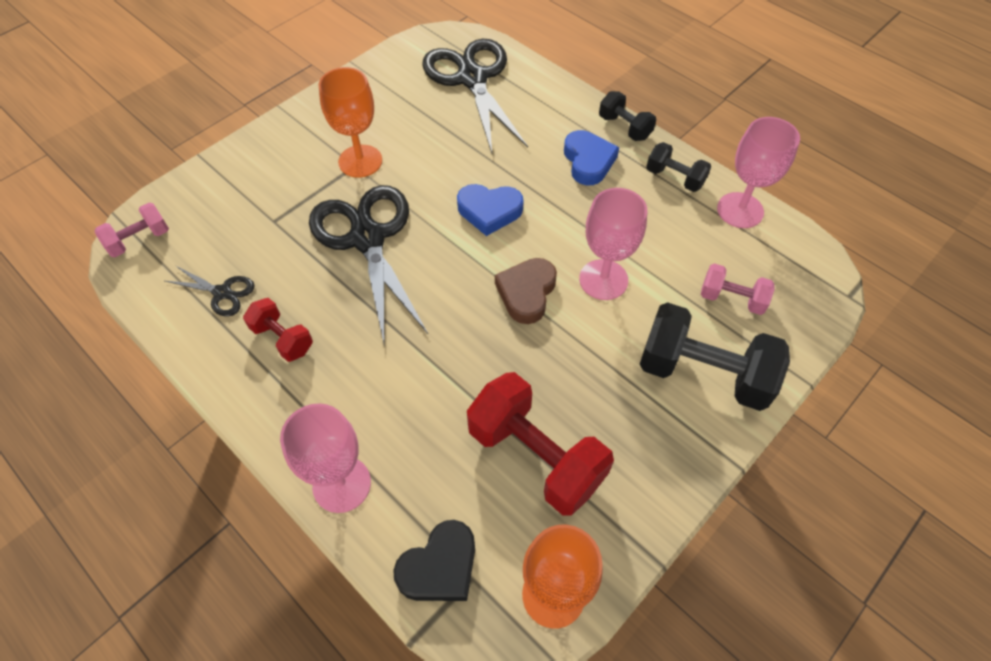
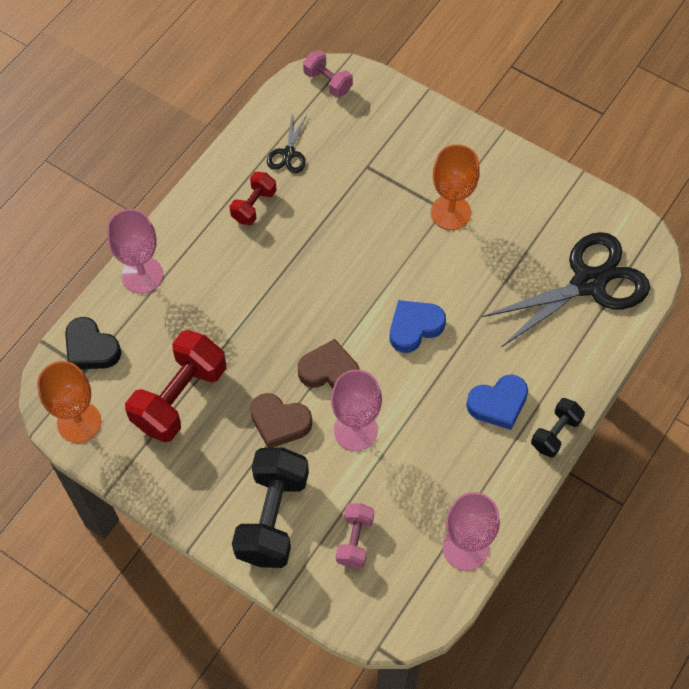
camera: 80 degrees right, 5 degrees up
(367, 238) = (363, 239): black scissors -> none
(489, 211) = (414, 327): blue heart -> blue heart turned 60 degrees clockwise
(585, 350) = (279, 422): none -> brown heart
(674, 178) = (495, 485): black dumbbell -> none

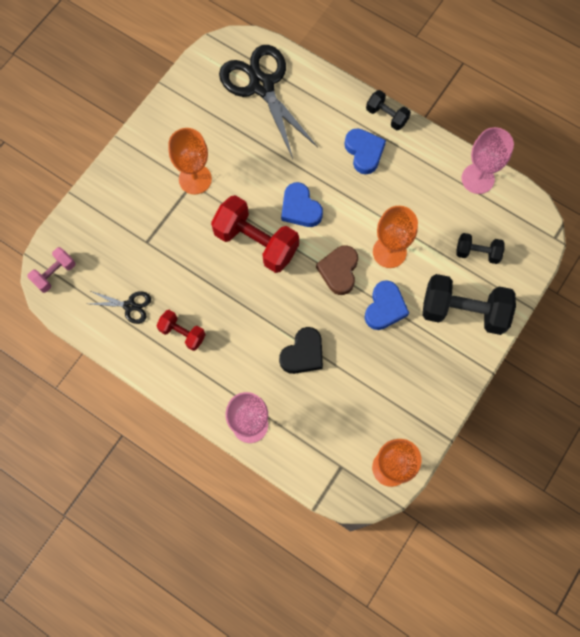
camera: 90 degrees left, 10 degrees up
(91, 348) = (321, 463): black heart -> black heart (303, 353)
(179, 397) = (365, 386): red dumbbell -> red dumbbell (256, 242)
(279, 422) = (385, 308): brown heart -> blue heart
(355, 430) = (389, 252): pink goblet -> orange goblet
(355, 540) = (477, 253): pink dumbbell -> black dumbbell

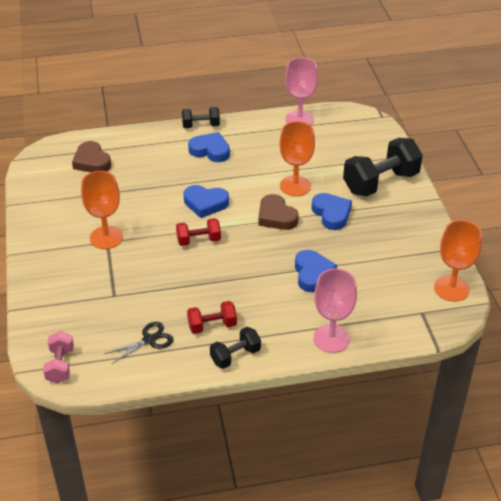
camera: 45 degrees left, 30 degrees down
(256, 242) = (198, 240): red dumbbell -> red dumbbell, size x0.53
(261, 86) = (92, 162): black scissors -> brown heart
(303, 353) = (313, 274): black heart -> blue heart
(477, 253) = (348, 151): black dumbbell -> black dumbbell (235, 356)

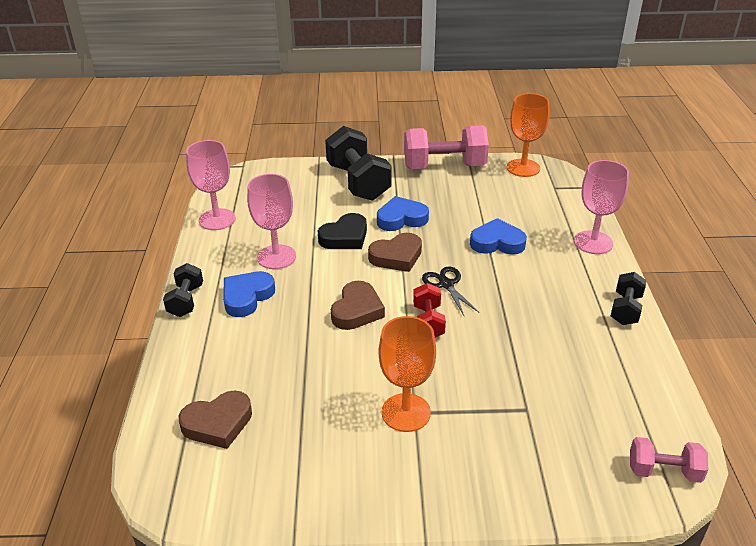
camera: 80 degrees left, 5 degrees down
(149, 340) = (607, 378): black scissors -> black scissors (446, 284)
(205, 203) = (357, 310): blue heart -> brown heart
(212, 326) = (579, 323): red dumbbell -> none
(235, 356) = (625, 309): black dumbbell -> black dumbbell turned 45 degrees clockwise
(260, 156) = (276, 257): none -> pink goblet
(295, 186) = (345, 237): orange goblet -> black heart
(430, 233) = (444, 167): none -> pink dumbbell

